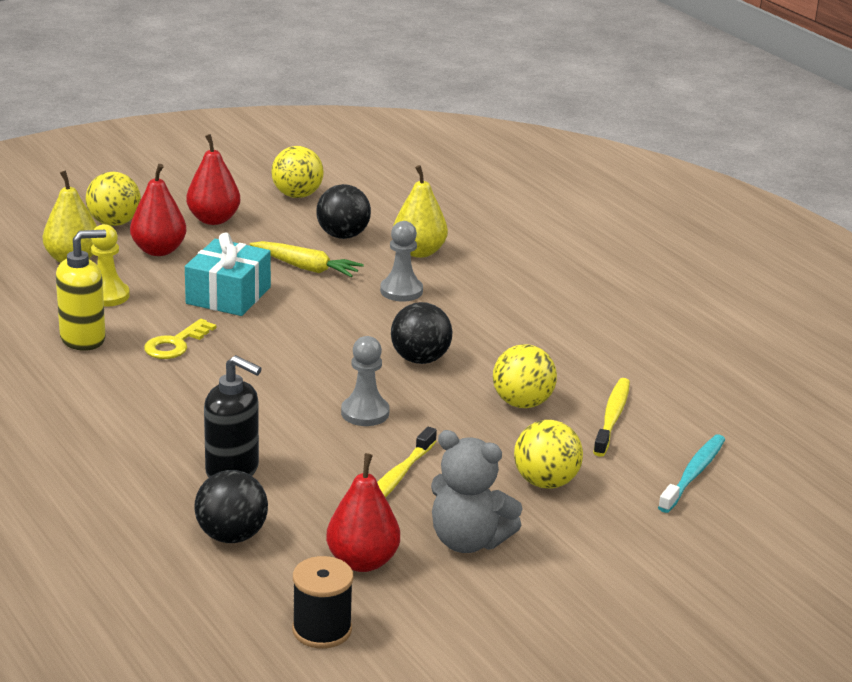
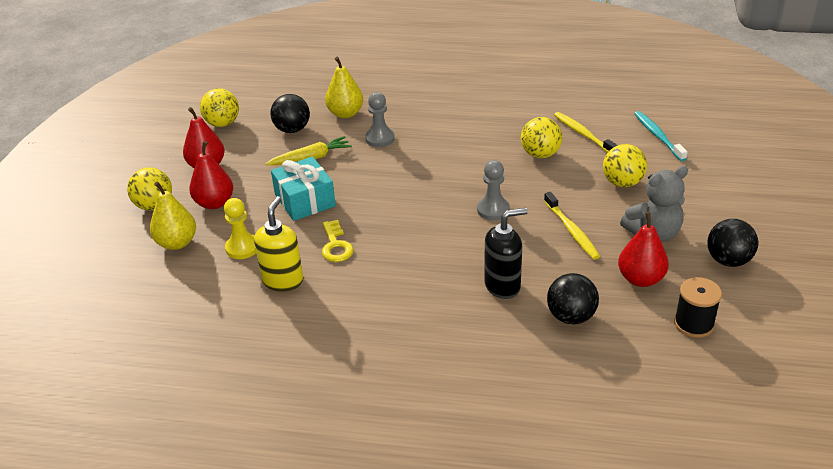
camera: 45 degrees left, 10 degrees up
(420, 359) = (459, 166): black ball -> black ball (728, 260)

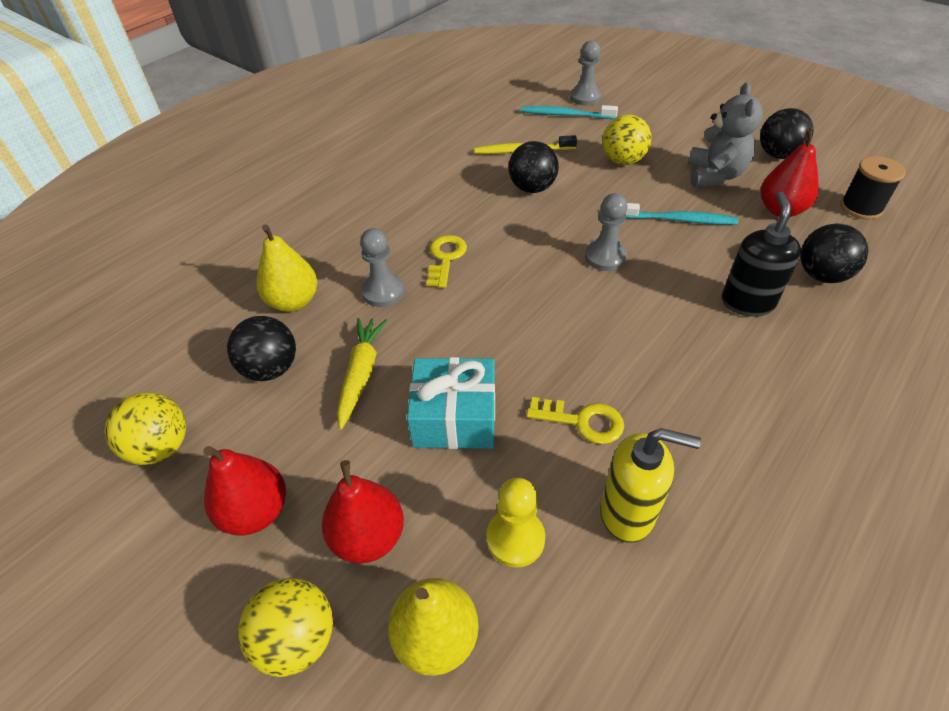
camera: 60 degrees left, 10 degrees up
(283, 281) = (628, 513): yellow soap dispenser -> yellow soap dispenser turned 150 degrees clockwise
(430, 148) = (445, 258): none -> yellow key
(540, 154) = (532, 188): yellow ball -> black ball
(571, 230) = (678, 220): yellow toothbrush -> turquoise toothbrush
(697, 136) = (585, 98): none -> grey pawn

